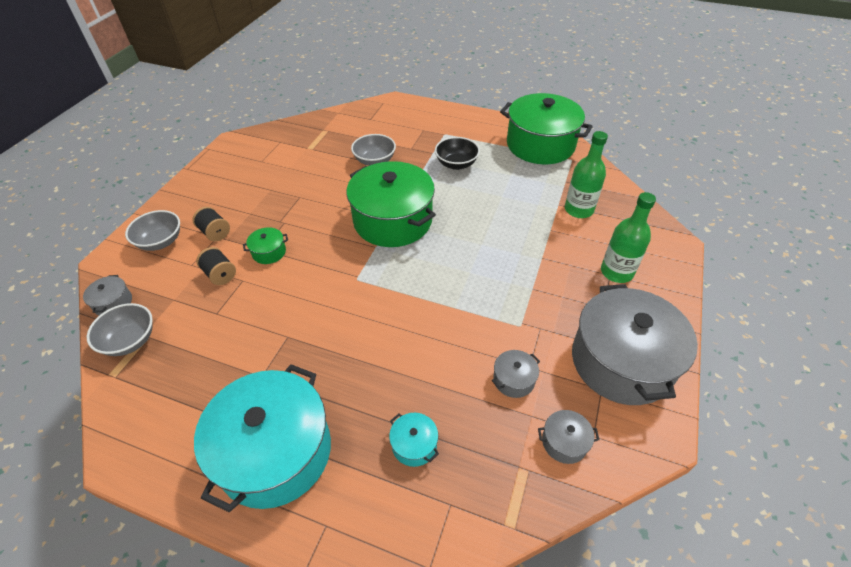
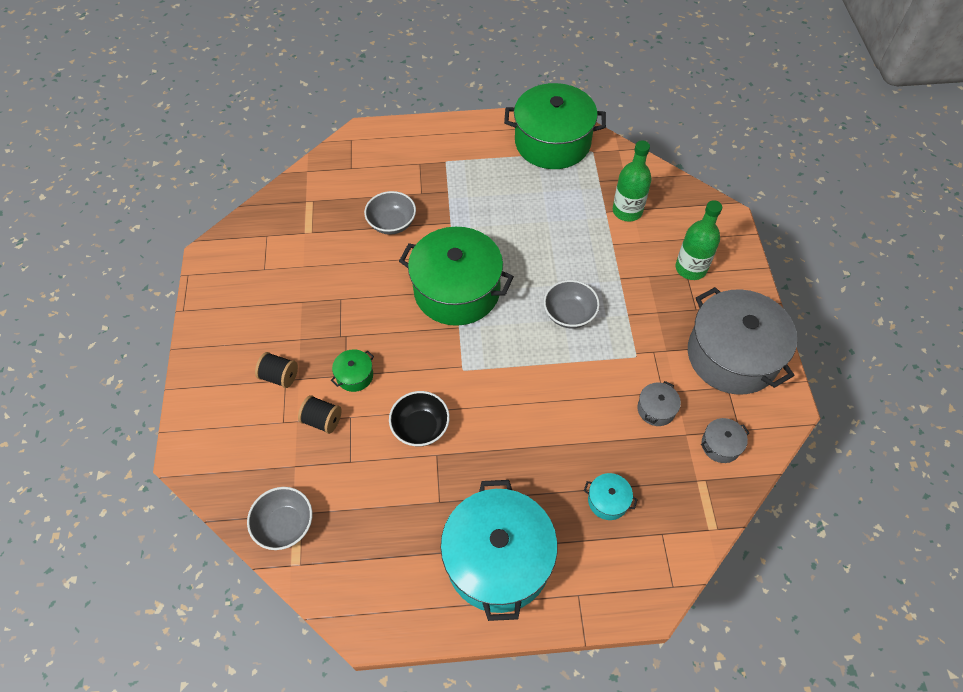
camera: 25 degrees left, 10 degrees up
(113, 303) = (233, 496): grey pot -> none
(160, 242) = (227, 410): grey bowl -> grey bowl (569, 314)
(456, 164) = (481, 197): black bowl -> black bowl (421, 427)

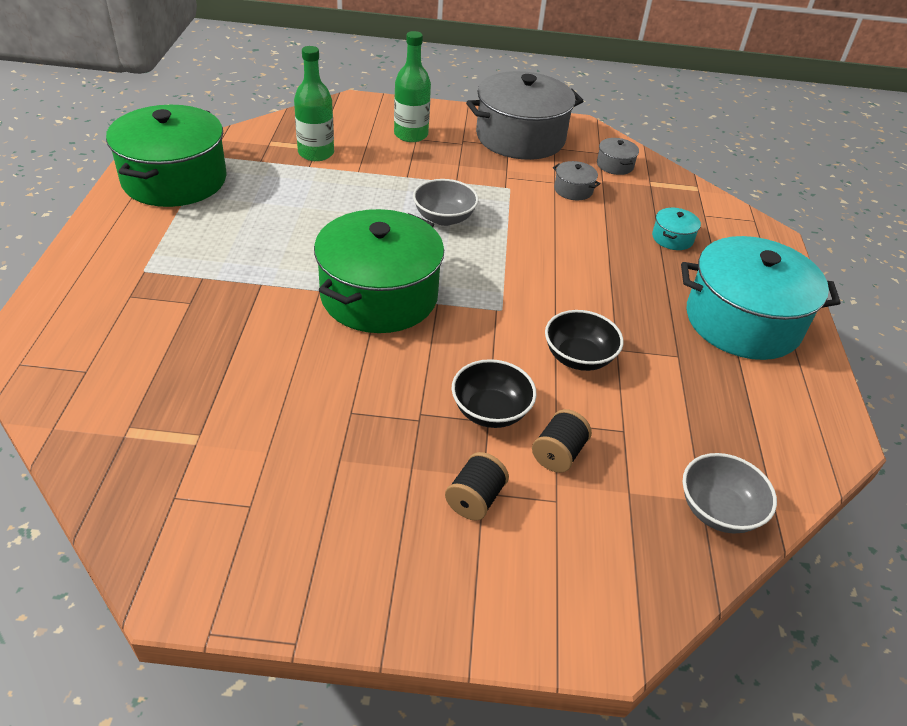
camera: 85 degrees left, 15 degrees down
(354, 375) = (490, 411): green pot -> black bowl
(392, 223) = (232, 339): grey bowl -> none

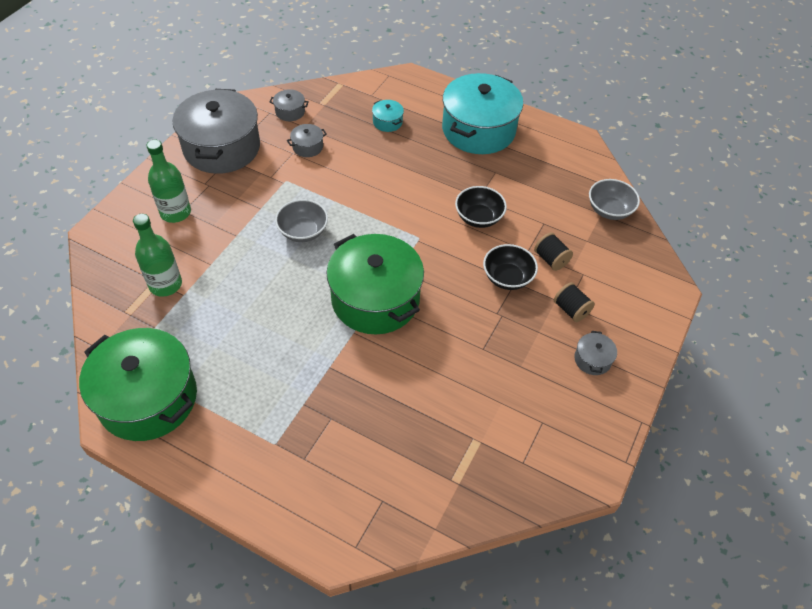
camera: 65 degrees left, 10 degrees up
(392, 547) = (592, 359): none -> grey pot

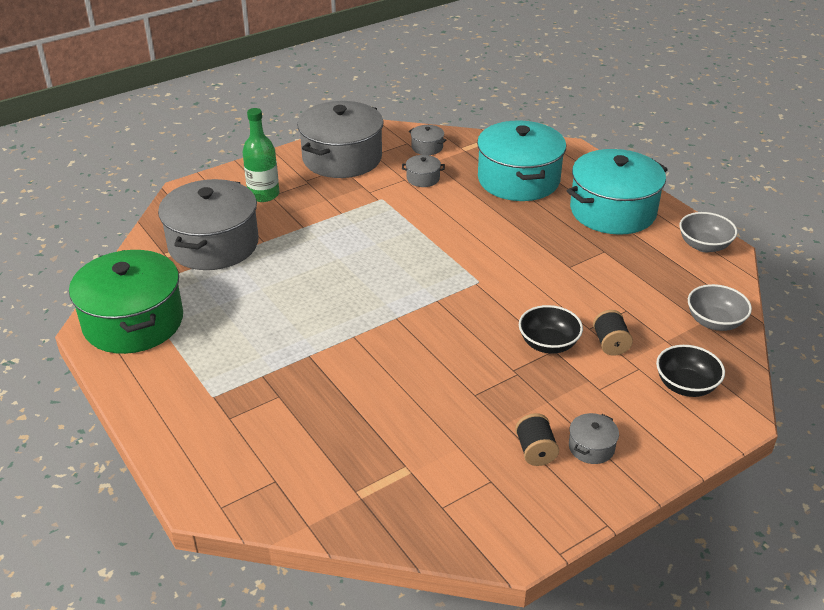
camera: 30 degrees right, 15 degrees down
(165, 284) = (213, 244): green bottle -> grey pot
(303, 232) = (367, 242): grey bowl -> grey bowl (704, 245)
(375, 299) = (396, 317): green pot -> none
(387, 122) = (518, 180): turquoise pot -> turquoise pot, size x2.47
(478, 218) = (555, 284): black bowl -> black bowl (686, 385)
(571, 310) = (600, 395): black spool -> black spool (535, 451)

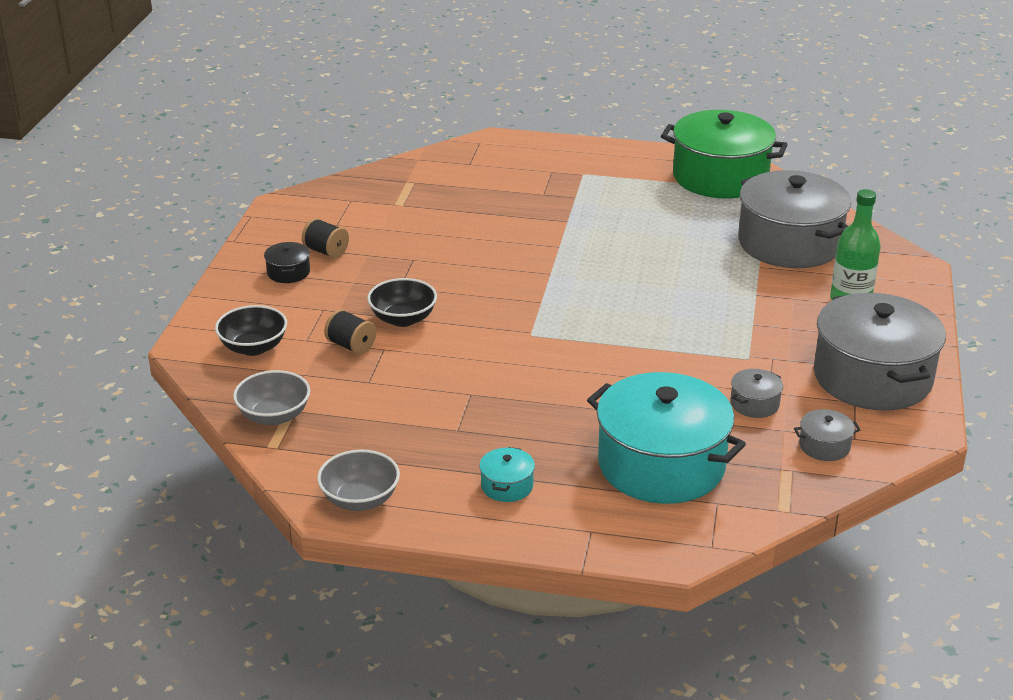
camera: 135 degrees right, 5 degrees down
(591, 447) = (288, 272): grey pot -> black pot
(613, 211) = (507, 486): turquoise pot -> turquoise pot, size x0.40

